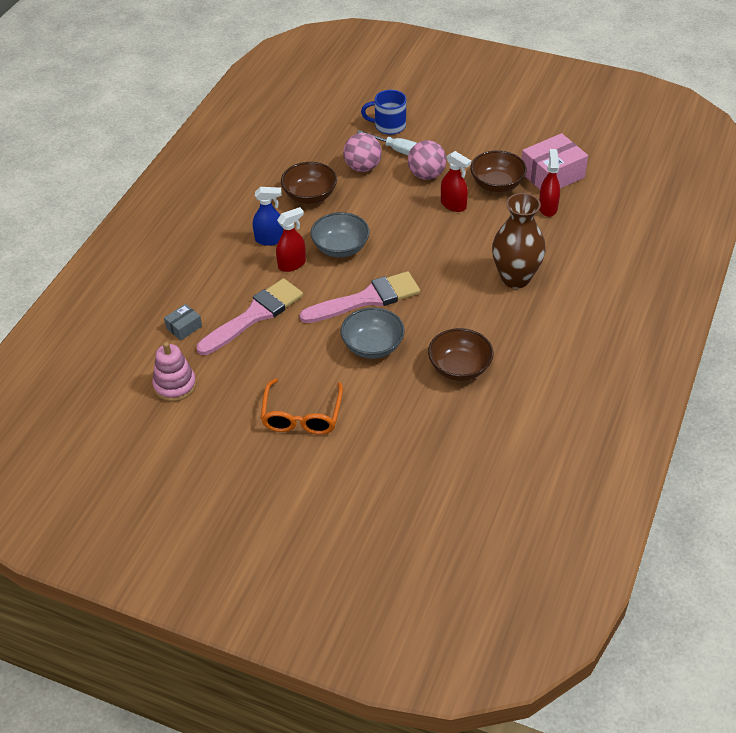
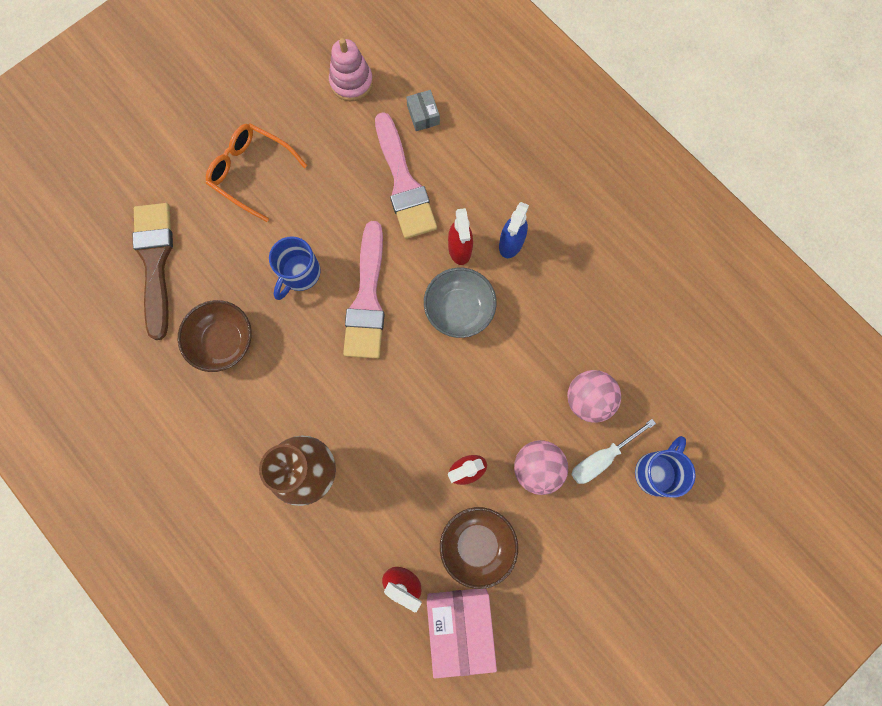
camera: 115 degrees right, 30 degrees up
(310, 196) = (564, 316): brown bowl -> none
(372, 346) = (299, 274): grey bowl -> blue mug
(425, 443) = (155, 262): none -> brown brush

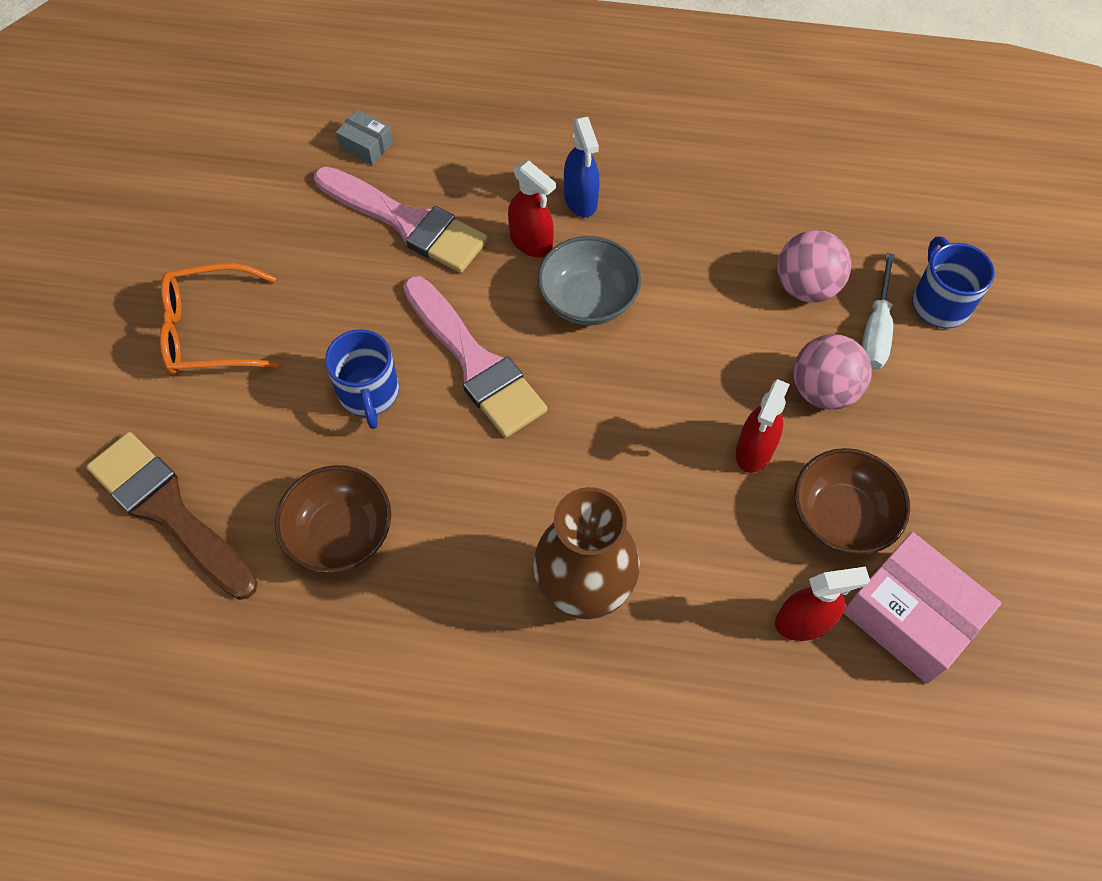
camera: 40 degrees left, 15 degrees down
(351, 82) = (251, 166): pink stacking toy -> none

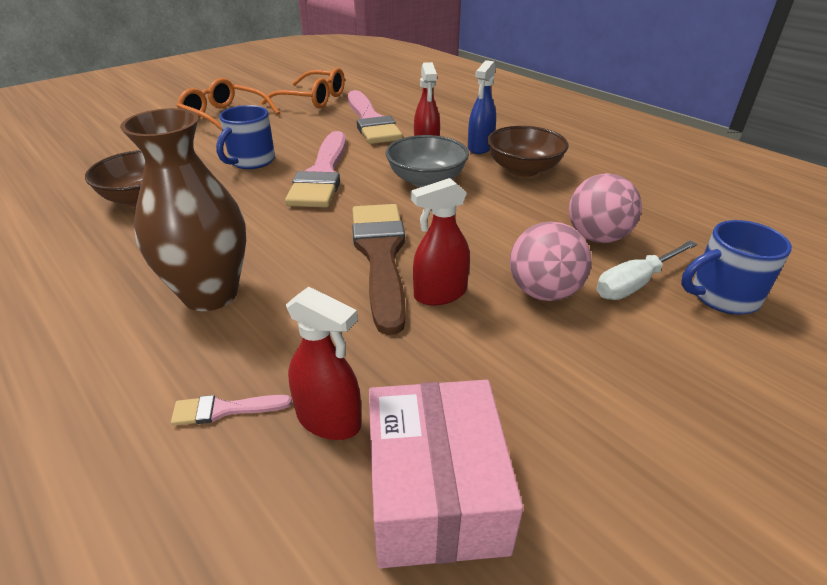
camera: 40 degrees right, 25 degrees down
(169, 511) = (98, 155): brown brush -> brown brush (381, 256)
(272, 215) = (313, 99): none -> orange glasses
(366, 145) = (392, 96): grey box -> none
(732, 671) = (225, 409): none -> pink brush
(841, 516) = (462, 372): brown bowl -> brown bowl (523, 169)
(939, 302) = (722, 296): blue mug -> blue mug turned 135 degrees counterclockwise

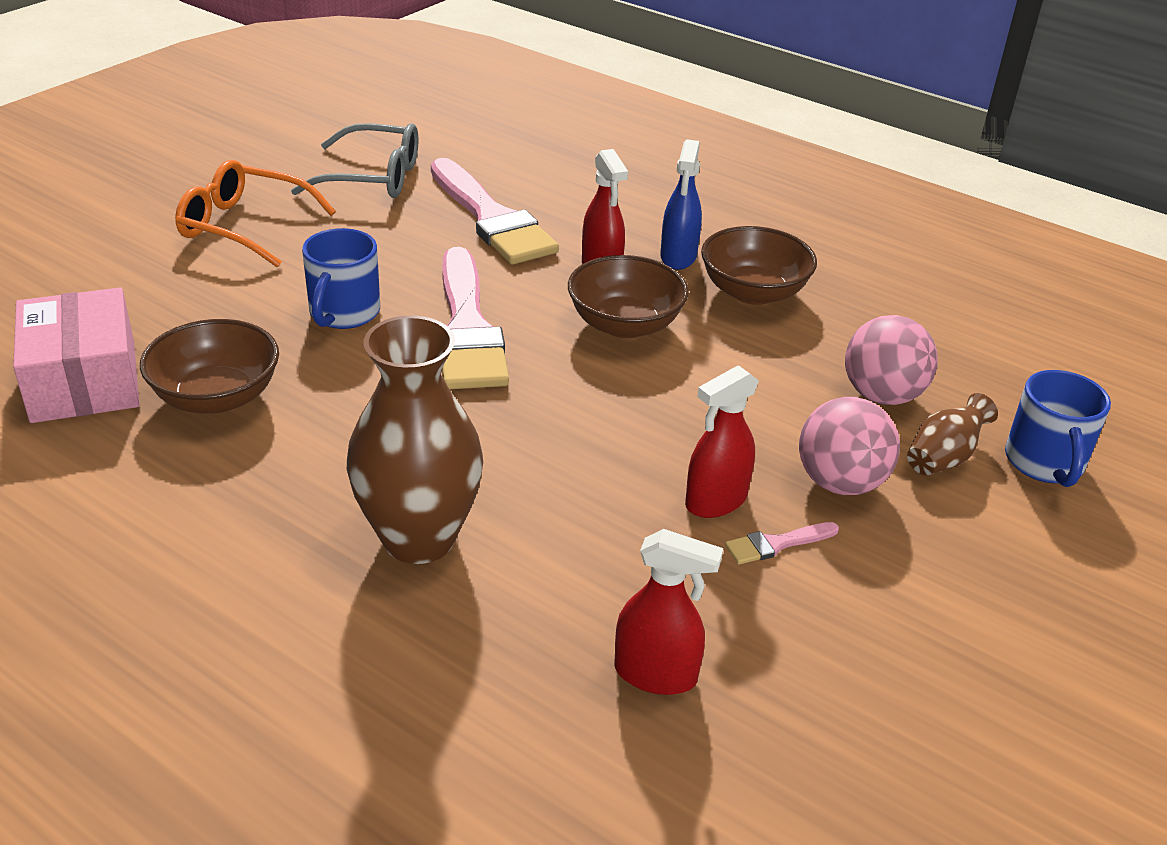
camera: 15 degrees left, 0 degrees up
(225, 409) = (529, 681): pink brush -> pink brush (777, 544)
(313, 99) = (373, 177): orange glasses -> grey glasses
(381, 256) = (617, 455): brown brush -> none
(426, 180) = (625, 324): grey bowl -> brown bowl
(435, 491) = (803, 729): pink box -> pink box (84, 381)
(635, 283) = (943, 458): white screwdriver -> brown vase
(722, 296) = (1044, 463): blue mug -> blue mug turned 60 degrees counterclockwise

